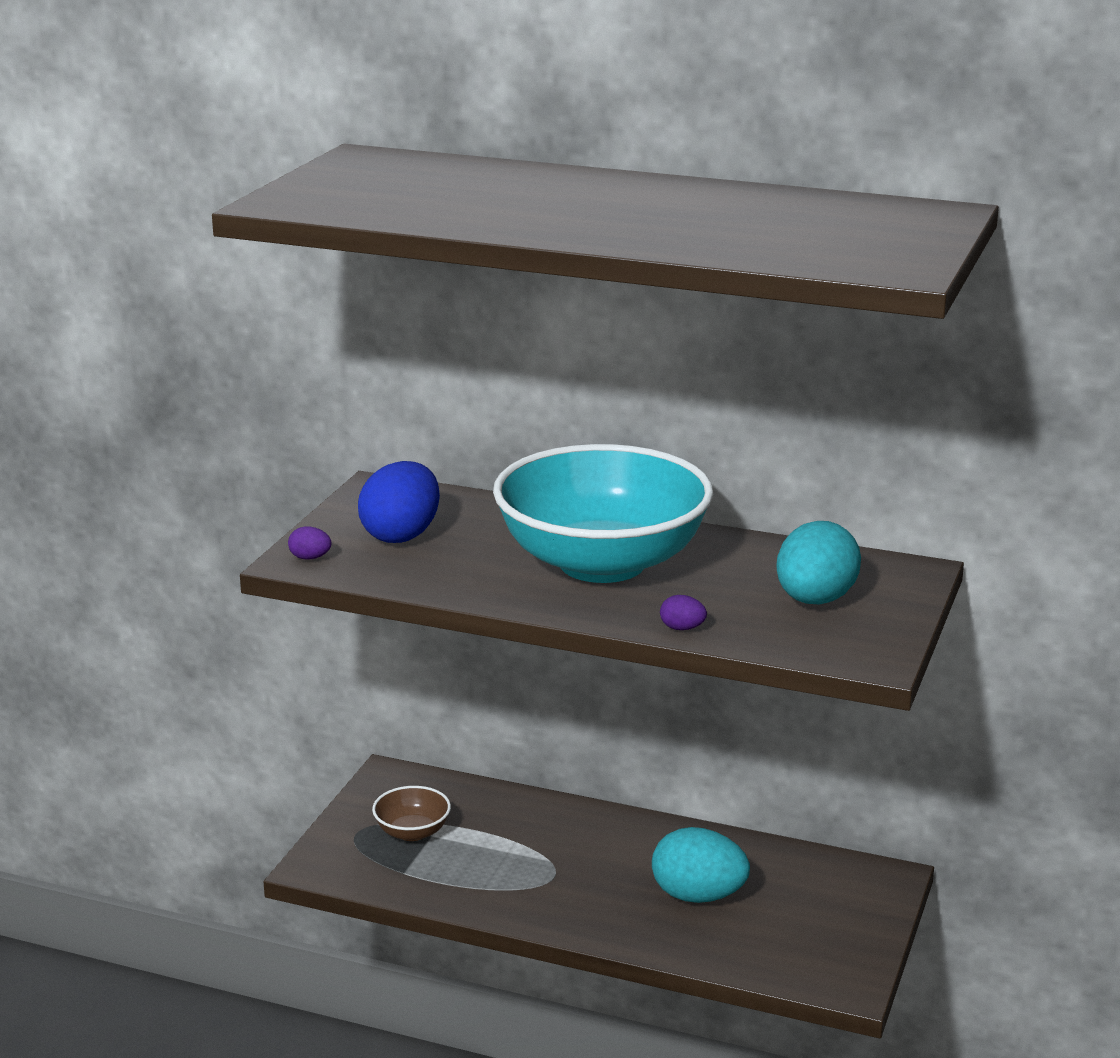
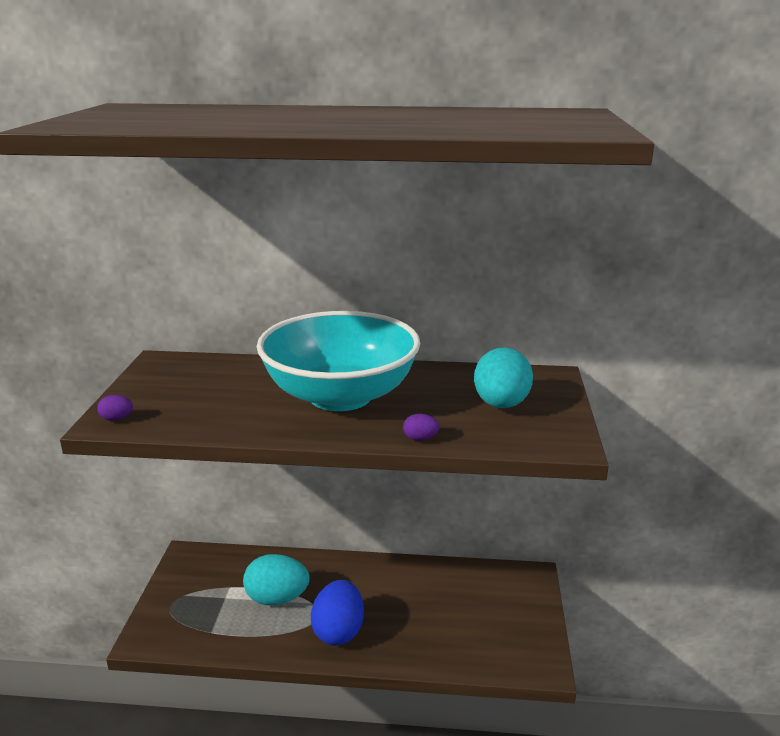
camera: 15 degrees left, 0 degrees up
(401, 535) = (185, 393): blue egg -> blue egg (338, 631)
(412, 832) = (211, 597): brown bowl -> none
(698, 896) = (419, 613): turquoise egg -> turquoise egg (277, 599)

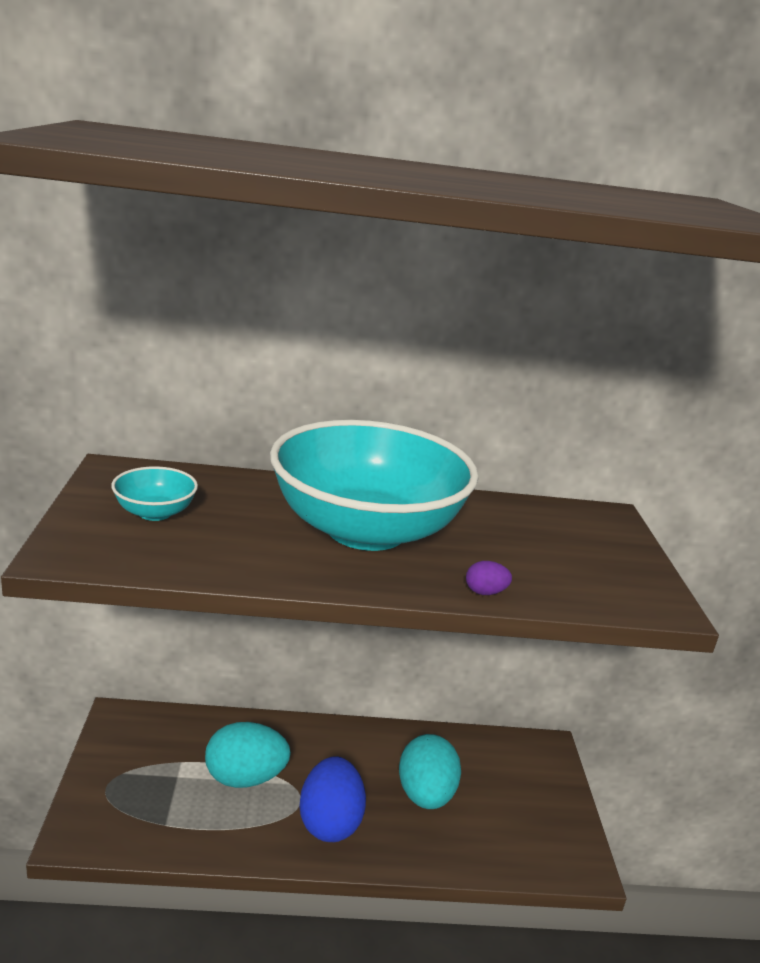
camera: 10 degrees left, 0 degrees up
(116, 419) = (76, 549): purple egg -> none
(181, 390) = (155, 512): none -> turquoise bowl
(501, 405) = (565, 550): turquoise egg -> turquoise egg (425, 795)

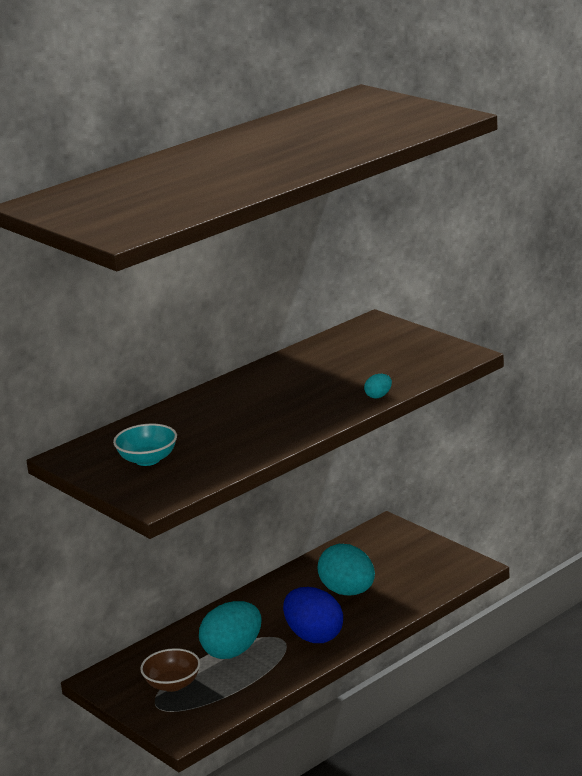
camera: 35 degrees left, 0 degrees up
(153, 772) = (172, 684): none -> brown bowl
(366, 530) = (269, 403): turquoise bowl -> none
(485, 592) = (378, 396): purple egg -> turquoise egg

